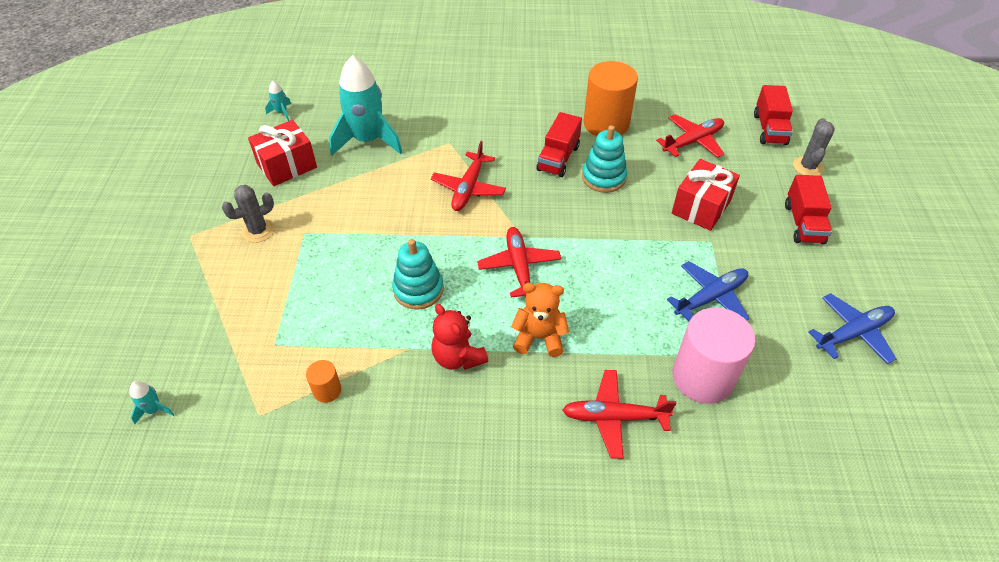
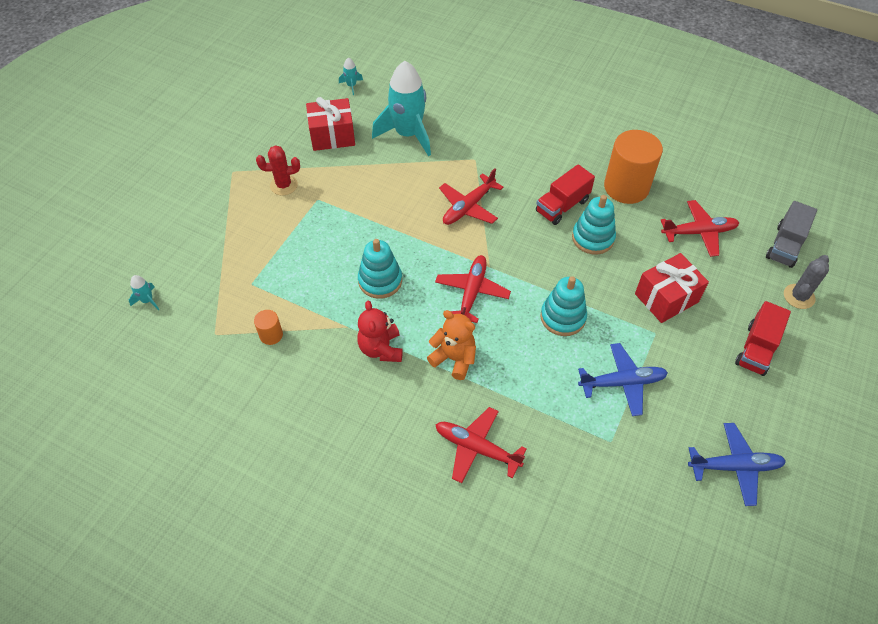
camera: 25 degrees right, 5 degrees up
(258, 231) = (284, 185): grey cactus -> red cactus
(620, 258) = (563, 317): none -> turquoise stacking toy
(703, 377) = (571, 447): pink cylinder -> none
(769, 129) = (785, 245): red truck -> grey truck

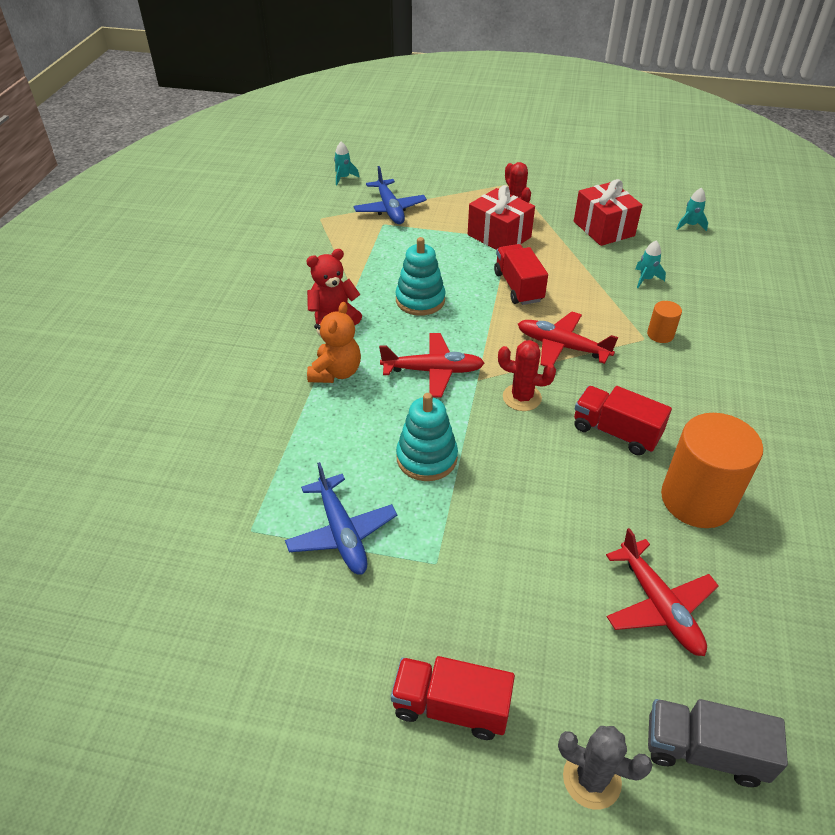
camera: 75 degrees right, 10 degrees down
(271, 335) = (328, 248): orange cylinder -> orange cylinder (660, 334)
(387, 212) = (518, 287): none -> red truck
(408, 134) = (645, 279): turquoise rocket -> turquoise rocket, size x0.40
(477, 448) = (224, 410): red plane -> none
(516, 246) = (522, 397): none -> red cactus
(593, 238) = (575, 472): turquoise stacking toy -> none
(666, 298) = (504, 571): red gift -> red gift (499, 236)
(734, 466) = (230, 683): blue plane -> blue plane (390, 209)

